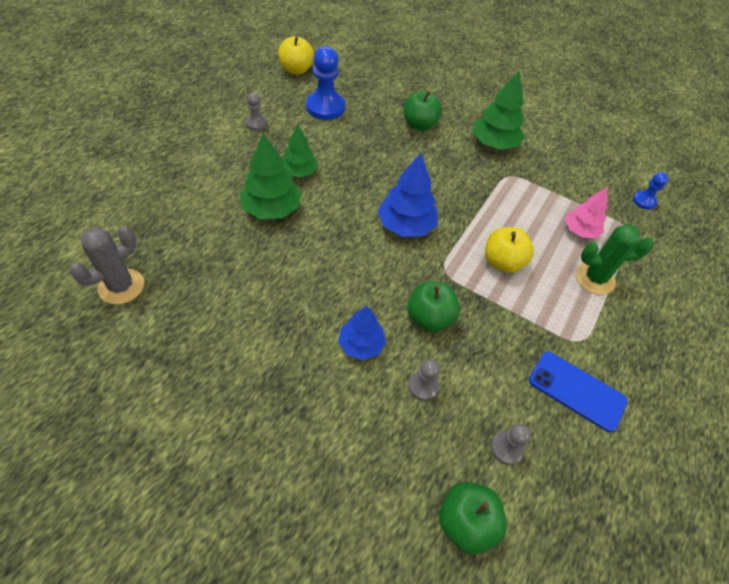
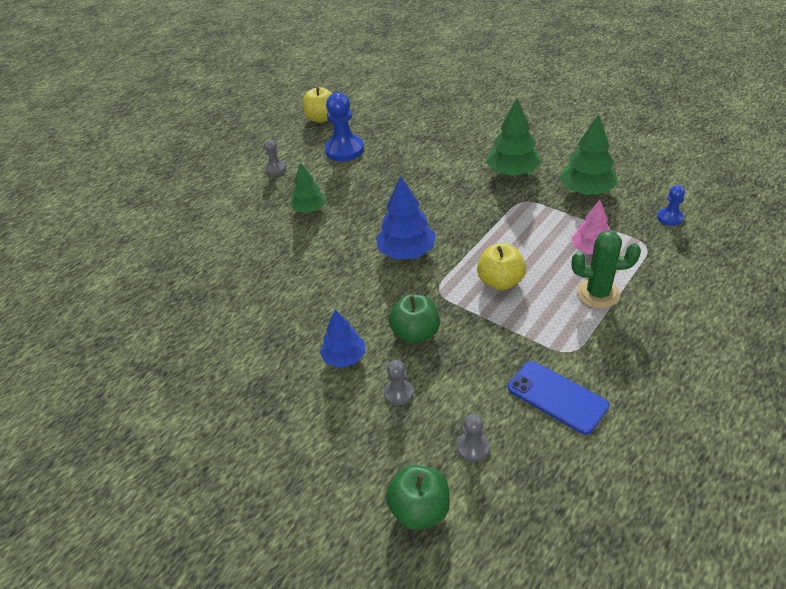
camera: 15 degrees right, 10 degrees down
(121, 286) = (134, 312): grey cactus -> none
(272, 209) = (278, 242): green tree -> green tree (586, 190)
(419, 125) = (436, 159): green apple -> none

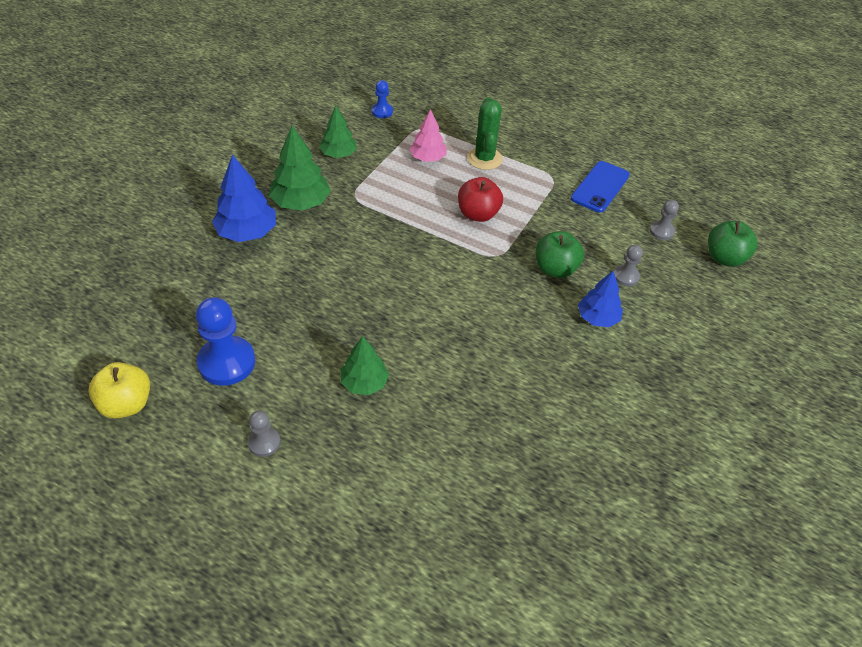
camera: 105 degrees left, 5 degrees up
(406, 252) = (441, 282): blue tree -> blue tree (247, 232)
(500, 282) = (478, 214): yellow apple -> red apple
(586, 190) = (338, 154): green tree -> green tree, size x0.66

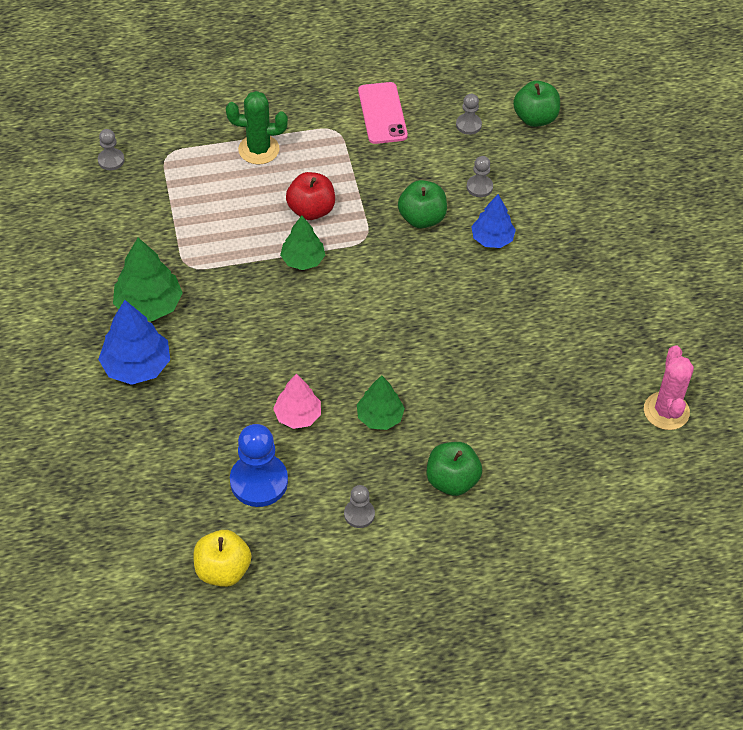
camera: 40 degrees left, 5 degrees up
(338, 154) = (124, 233): green tree -> green tree (303, 260)
(363, 474) = (452, 480): none -> green apple
(382, 111) = (111, 160): blue pawn -> grey pawn
(427, 158) = (209, 183): pink tree -> pink tree (297, 415)
(484, 158) = (259, 149): green cactus -> green cactus turned 45 degrees counterclockwise
(600, 187) = (382, 113): blue phone -> pink phone
(616, 566) = (666, 411): none -> pink cactus

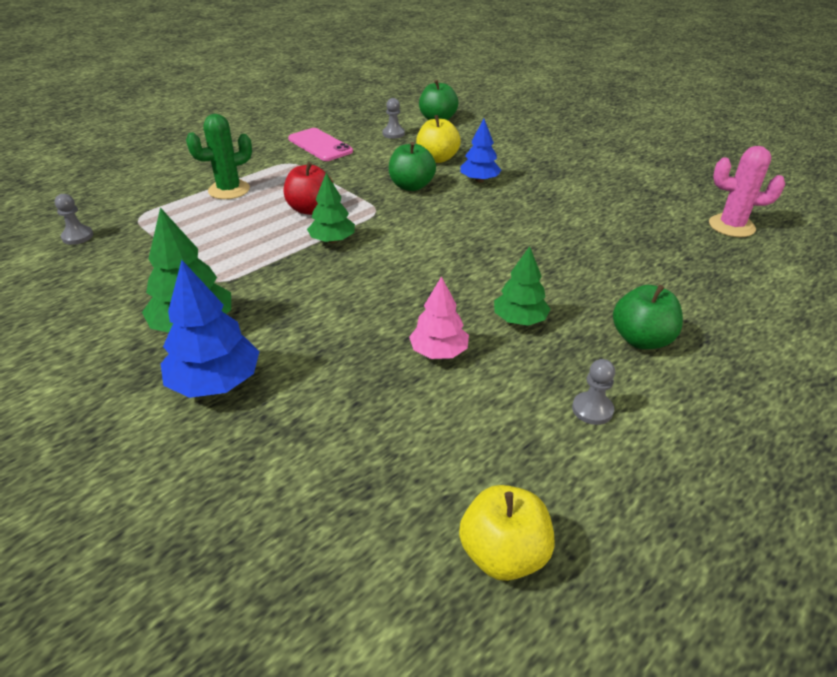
camera: 30 degrees left, 15 degrees down
(259, 481) = (455, 430): blue pawn -> none
(479, 187) = (437, 159): grey pawn -> yellow apple
(666, 411) = (731, 226): pink cactus -> pink cactus turned 45 degrees counterclockwise

